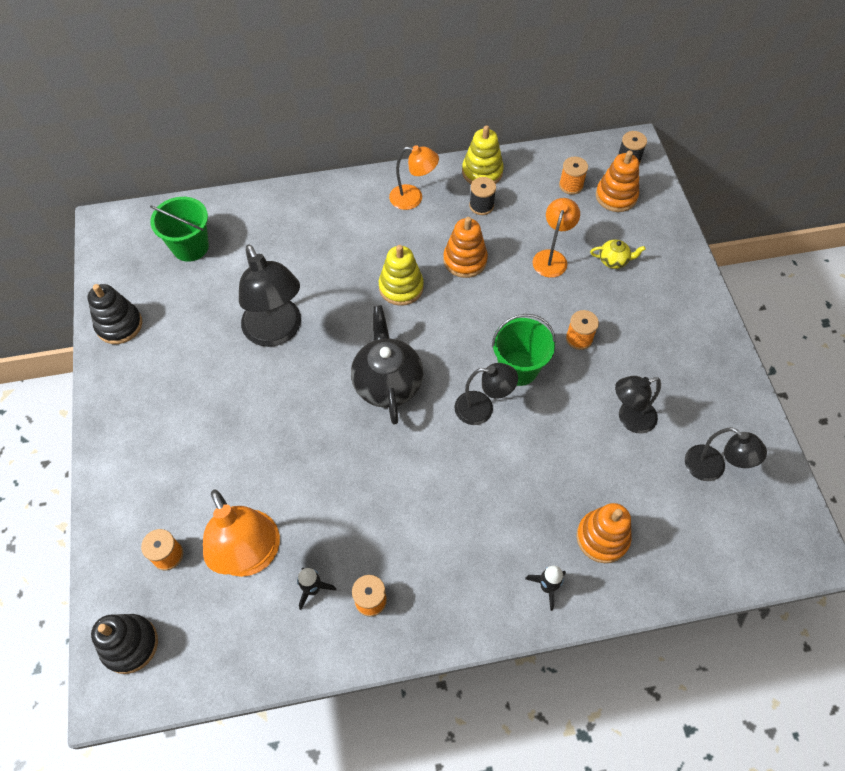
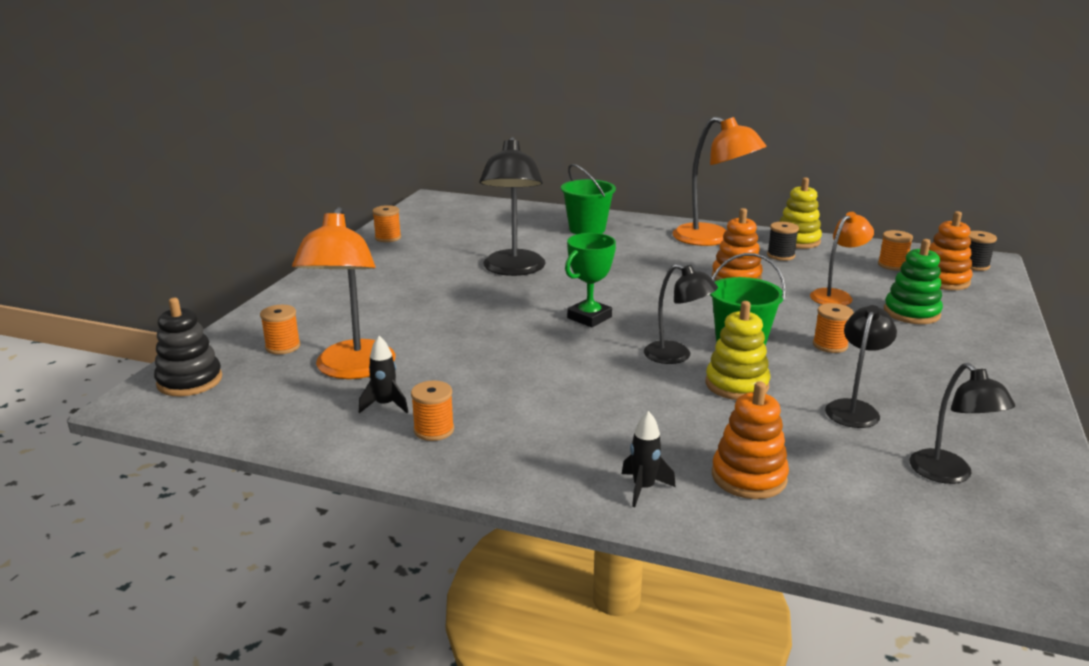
camera: 30 degrees right, 35 degrees down
(119, 325) = (388, 238): black stacking toy -> orange spool
(190, 247) = (486, 220): green bucket -> green bucket (587, 229)
(387, 383) = (589, 317): black teapot -> green trophy
(401, 287) = (655, 275): yellow stacking toy -> yellow stacking toy (736, 385)
(413, 198) = (712, 239): orange lamp -> orange lamp, size x1.65
(613, 260) = (911, 313): yellow teapot -> green stacking toy
(629, 418) = (854, 408): black lamp -> black lamp turned 105 degrees clockwise

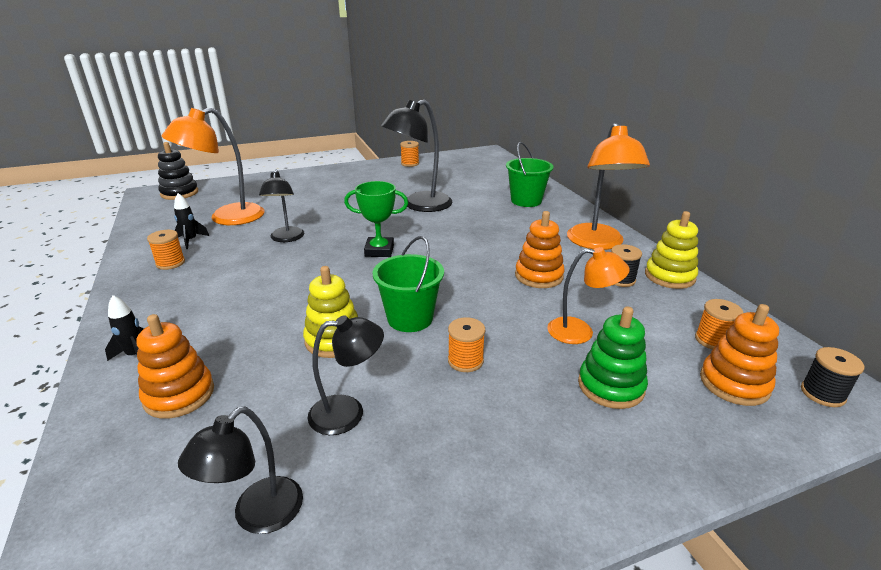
camera: 50 degrees right, 5 degrees up
(283, 347) = (237, 195): orange spool -> none
(676, 356) = (356, 300): black lamp -> black lamp (286, 238)

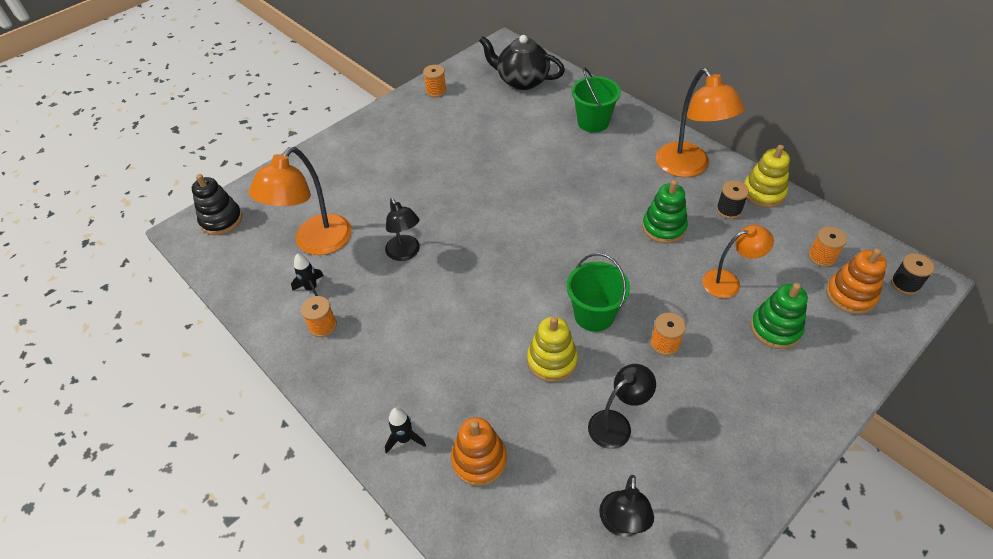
camera: 20 degrees left, 20 degrees up
(379, 251) = (507, 241): green trophy -> none
(419, 205) = (496, 161): black lamp -> none
(484, 170) = (522, 81): none -> black teapot
(539, 276) = (664, 227): orange stacking toy -> green stacking toy

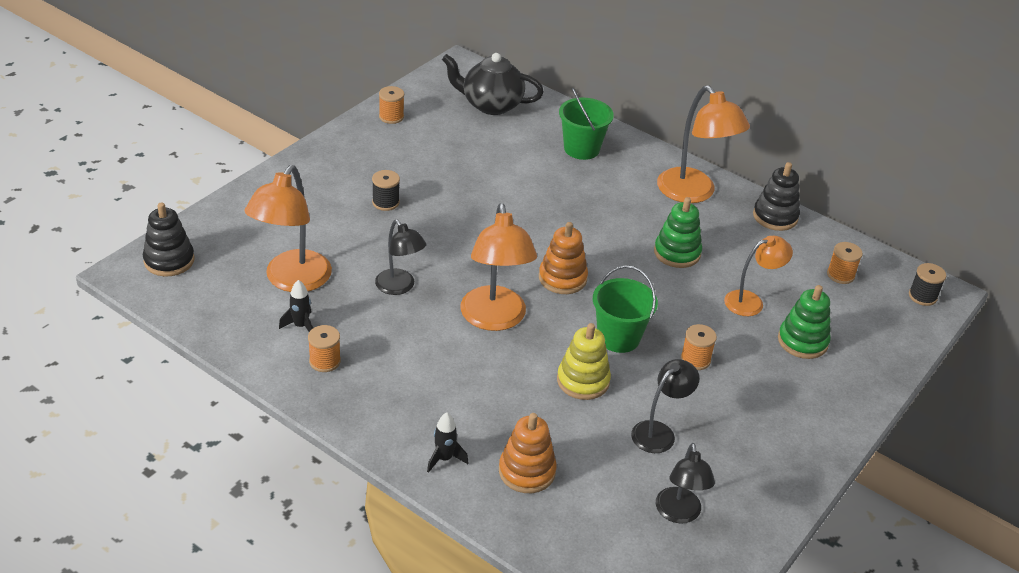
camera: 15 degrees left, 10 degrees down
(482, 290) = (494, 319): none -> orange lamp
(729, 210) = (742, 234): black spool -> black spool (385, 202)
(763, 193) = (775, 217): yellow stacking toy -> black stacking toy
(850, 295) = (871, 308): orange stacking toy -> orange stacking toy (562, 278)

